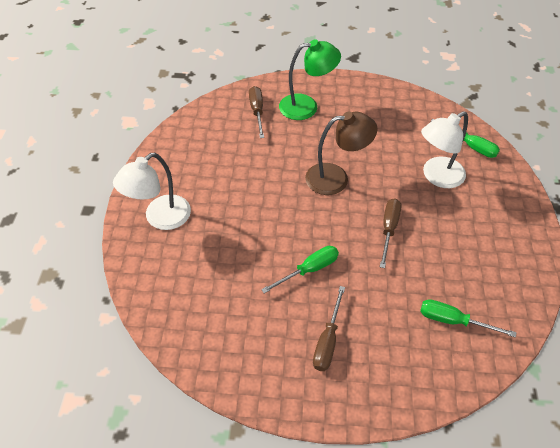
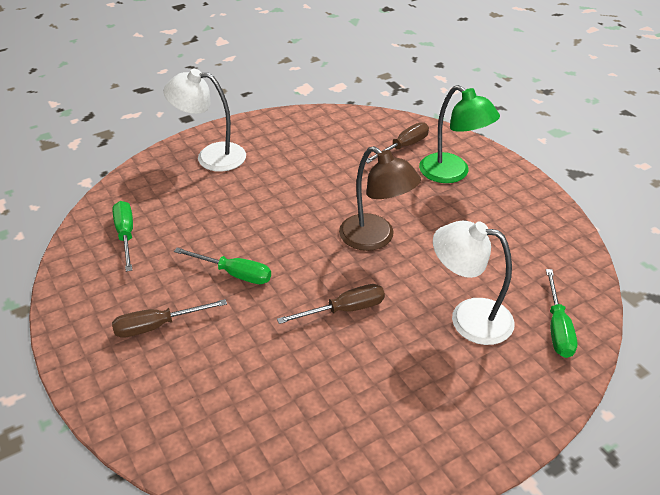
camera: 55 degrees right, 10 degrees down
(453, 321) = (262, 421): green screwdriver -> green screwdriver (126, 235)

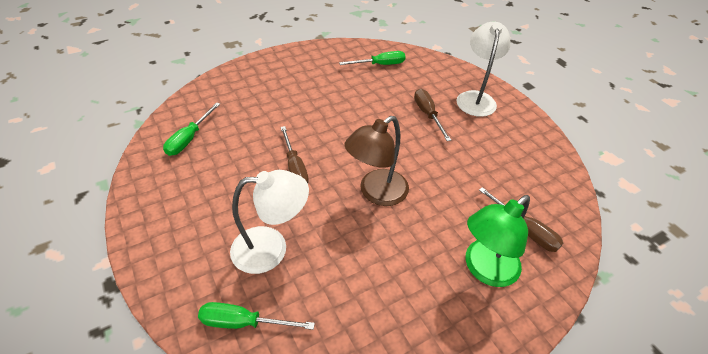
camera: 90 degrees right, 5 degrees up
(157, 326) = (296, 82): brown screwdriver -> brown screwdriver (427, 114)
(234, 274) = (339, 112): green screwdriver -> green screwdriver (189, 139)
(468, 317) = (271, 248): white lamp -> white lamp turned 60 degrees clockwise

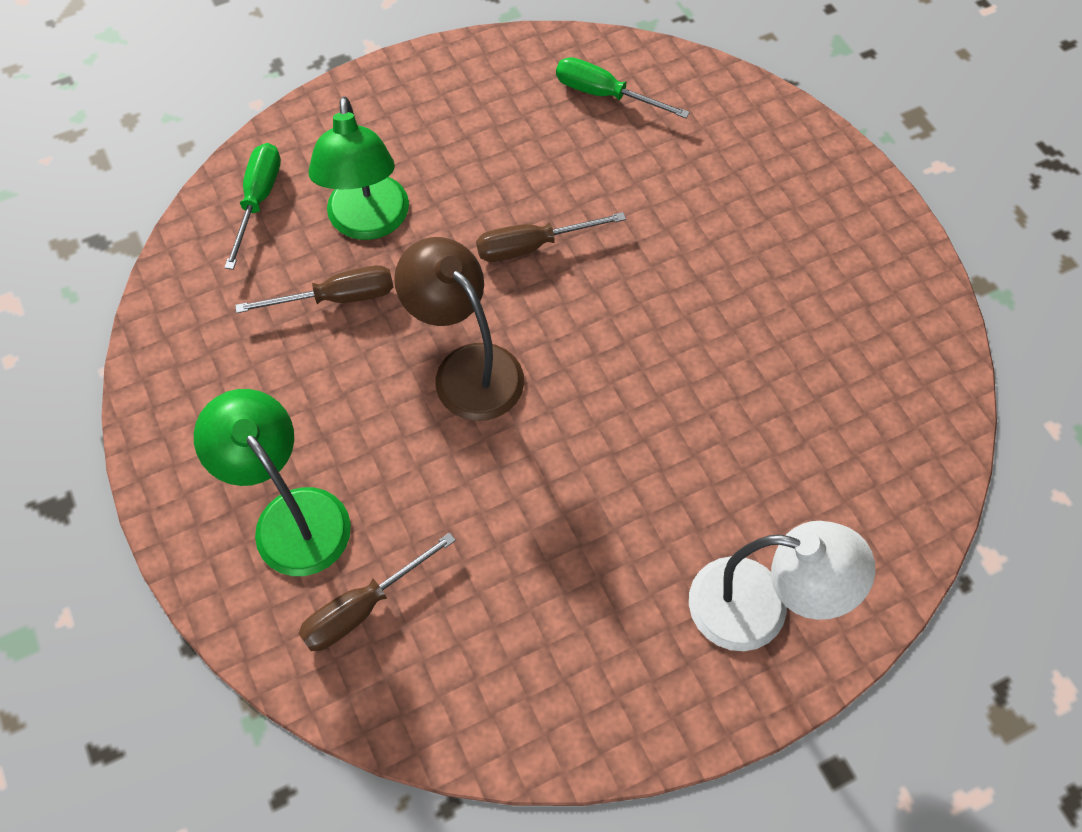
camera: 95 degrees right, 15 degrees up
(271, 248) = (368, 222): white lamp -> green lamp
(380, 65) = (873, 406): green screwdriver -> none
(427, 114) = (690, 487): brown screwdriver -> brown screwdriver (337, 298)

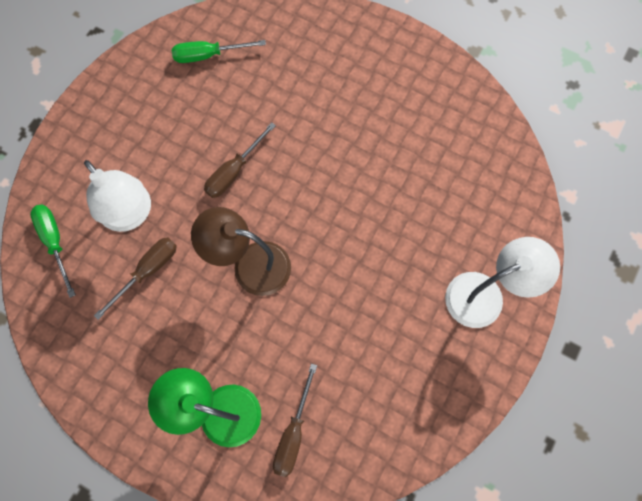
camera: 35 degrees left, 10 degrees up
(368, 222) = (131, 215): green lamp -> white lamp

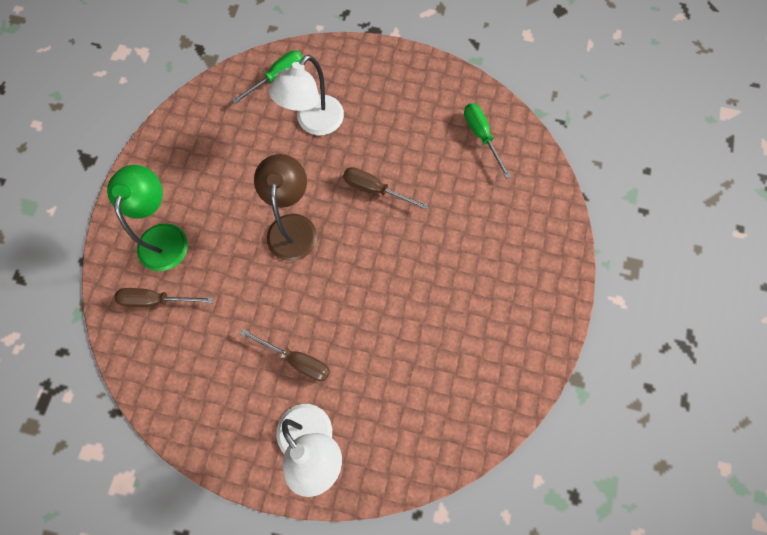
camera: 75 degrees right, 0 degrees up
(147, 271) = (269, 150): brown screwdriver -> brown screwdriver (296, 360)

